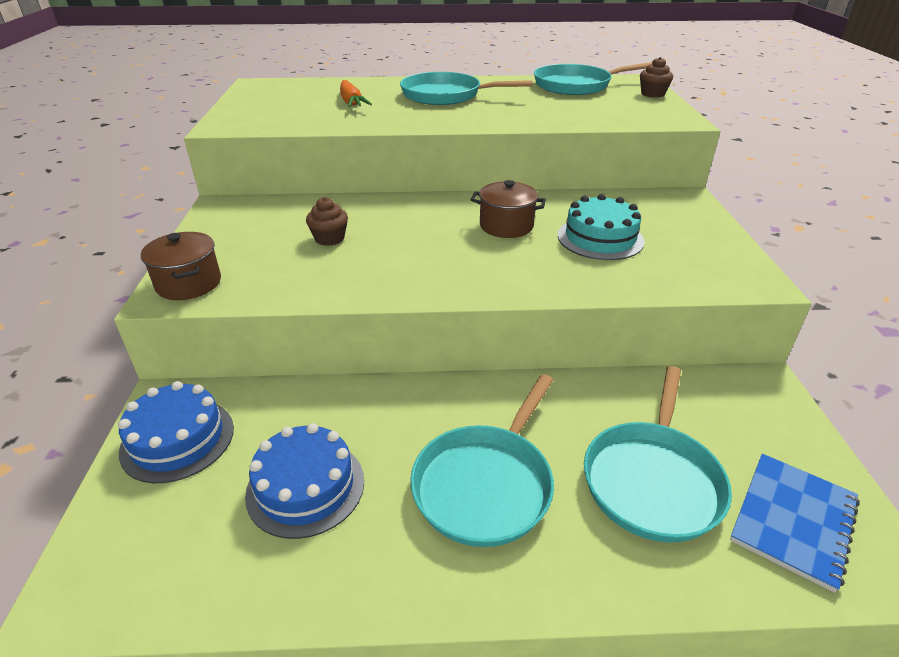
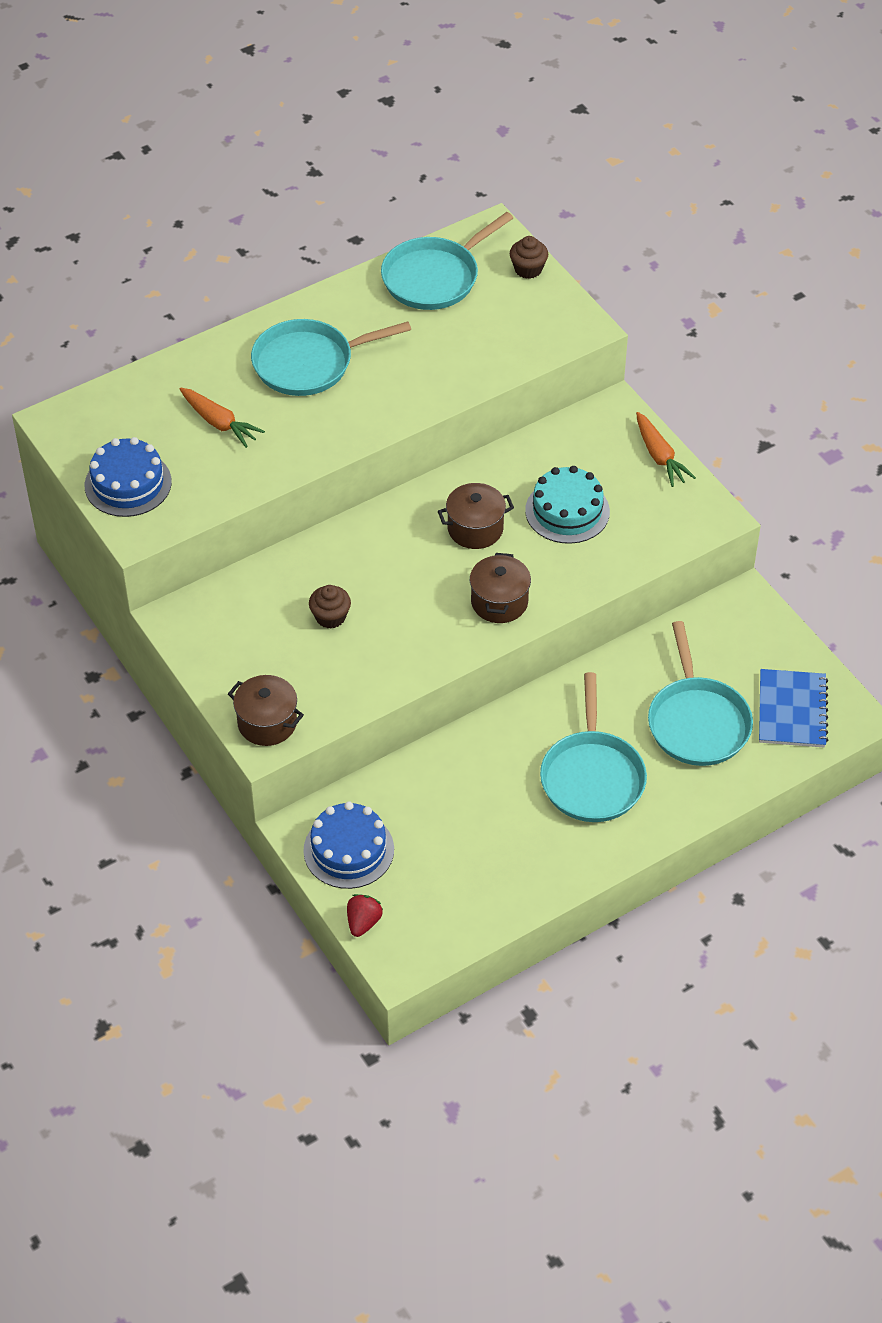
camera: 30 degrees left, 15 degrees up
(99, 523) = (363, 922): none -> red strawberry
(305, 487) = (475, 836): blue cake -> blue cake (128, 484)
(484, 274) = (499, 602): none -> brown pot
(715, 231) = (660, 456): none -> orange carrot

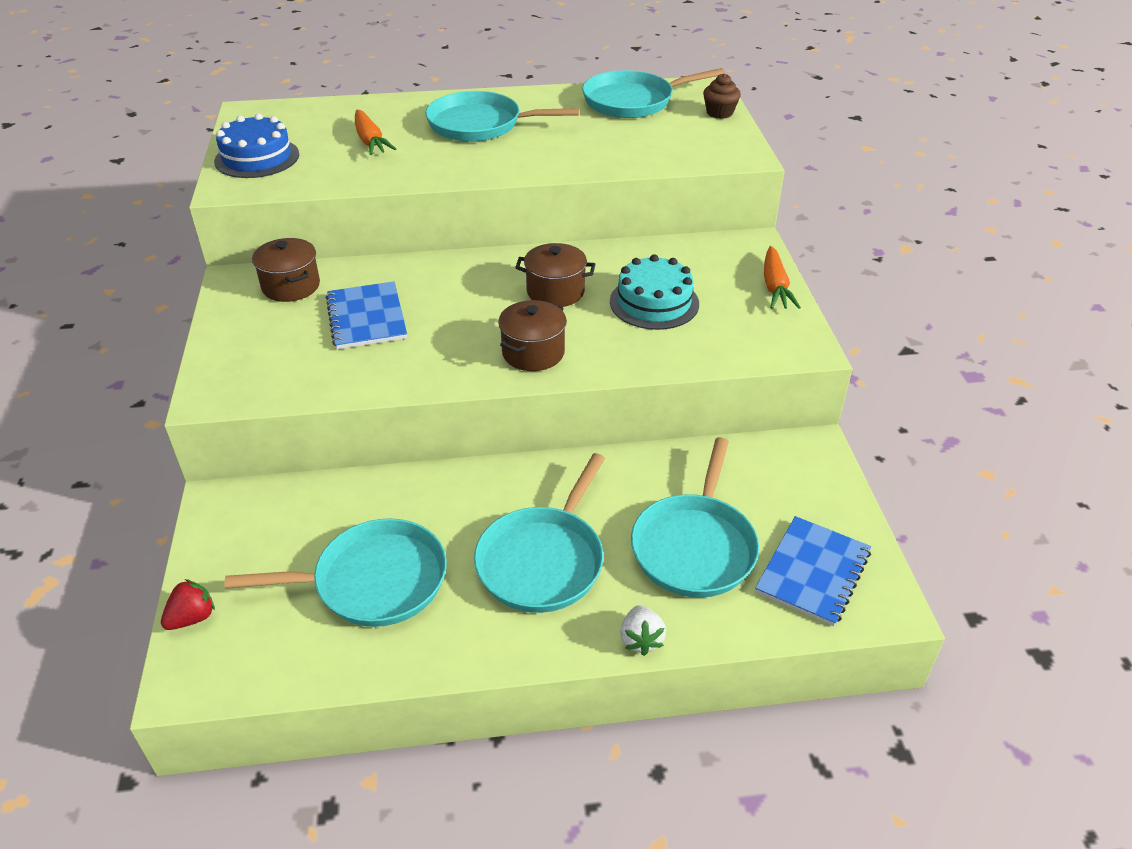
camera: 25 degrees right, 10 degrees down
(267, 723) = (229, 381): brown pot -> brown pot (291, 286)
(330, 617) = (366, 318): brown cupcake -> blue notebook
(348, 850) = (243, 539): blue cake -> none
(477, 842) = (374, 581): none -> turquoise pan
(698, 809) = (641, 640): none -> white strawberry

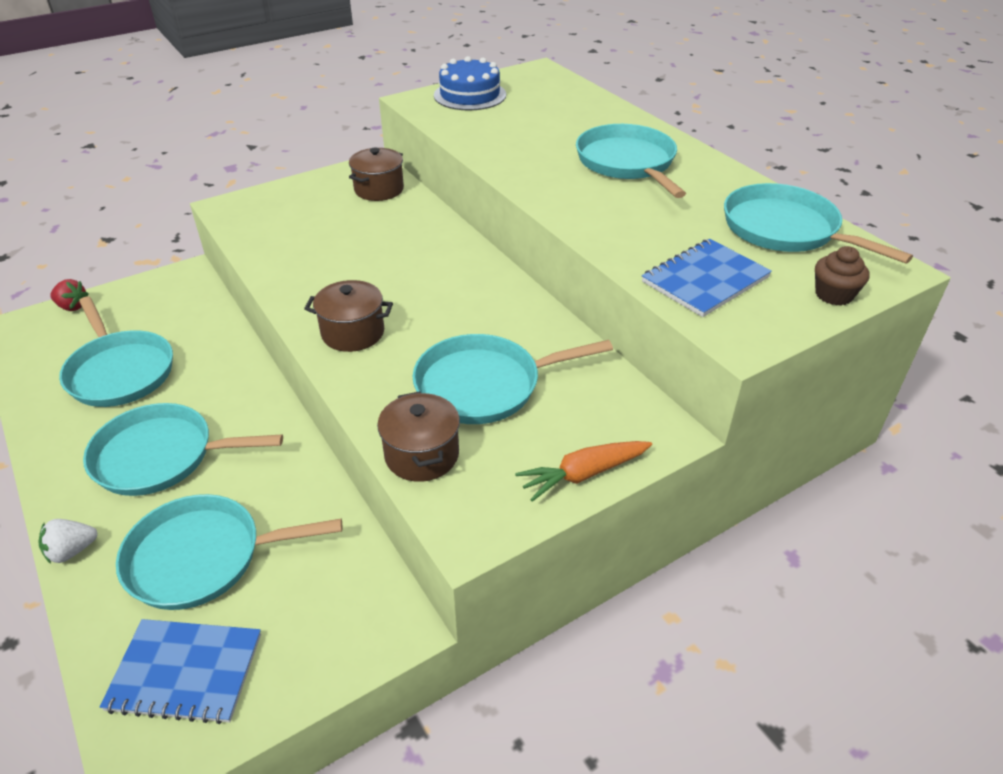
camera: 65 degrees right, 0 degrees up
(366, 318) = (356, 234): blue notebook -> blue notebook (705, 280)
(370, 141) = (541, 126): orange carrot -> none
(555, 292) = (459, 317): brown pot -> brown pot (422, 455)
(654, 302) = (484, 385): turquoise cake -> turquoise pan

